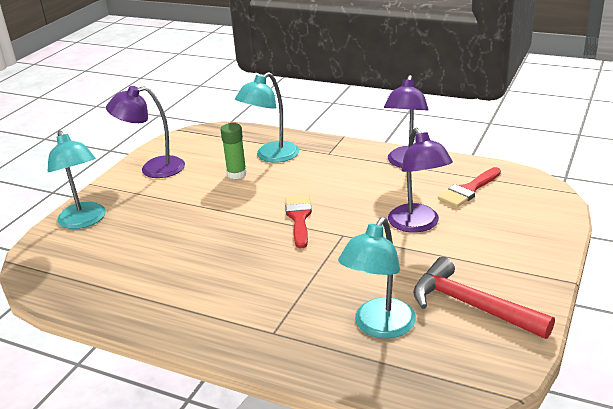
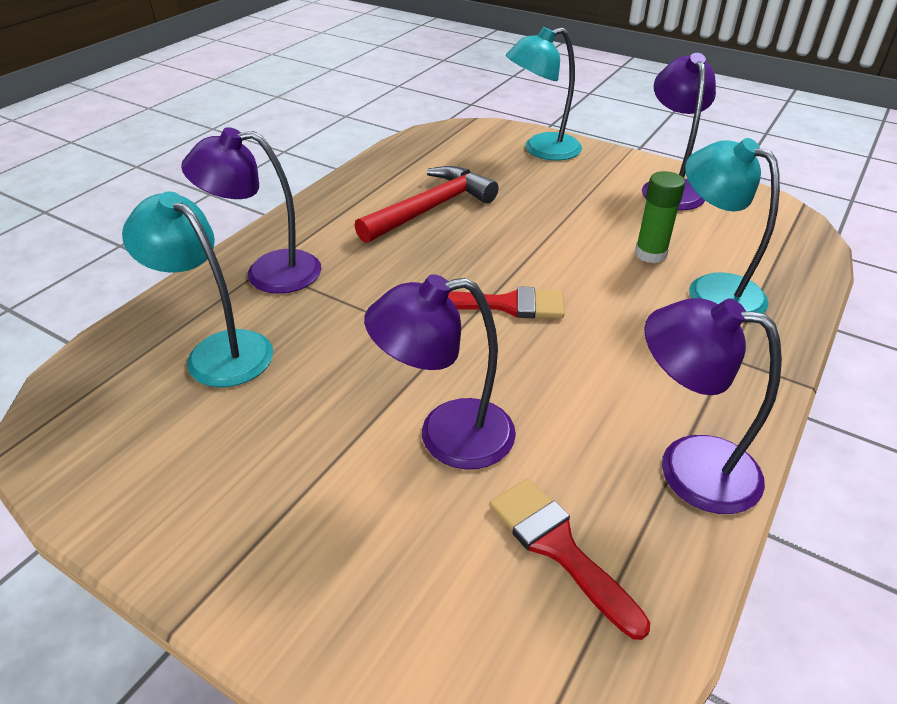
camera: 95 degrees right, 10 degrees up
(280, 328) = (268, 273): none -> purple lamp
(471, 305) = (201, 454): red hammer -> red hammer (431, 208)

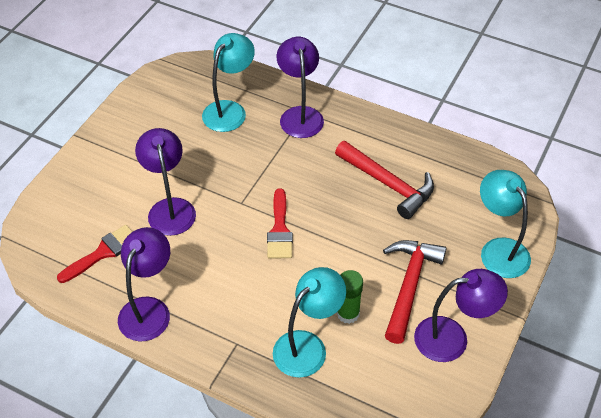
camera: 85 degrees right, 10 degrees up
(599, 207) = (409, 285): none -> red hammer

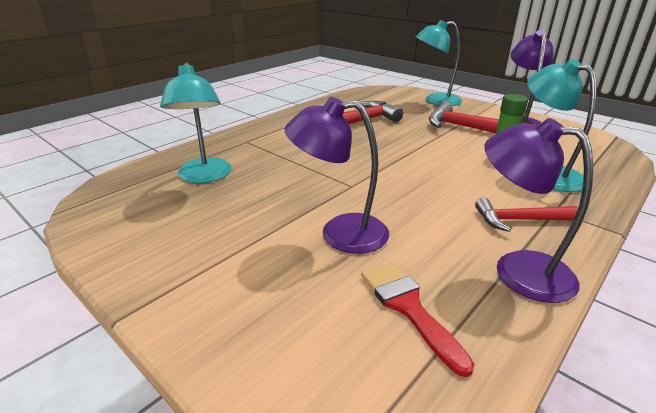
camera: 75 degrees left, 20 degrees down
(214, 316) = (519, 220): none -> red hammer
(229, 110) = (205, 177): turquoise lamp -> turquoise lamp turned 150 degrees counterclockwise
(279, 230) = (397, 170): red brush -> none
(300, 115) = (248, 144): purple lamp -> none

